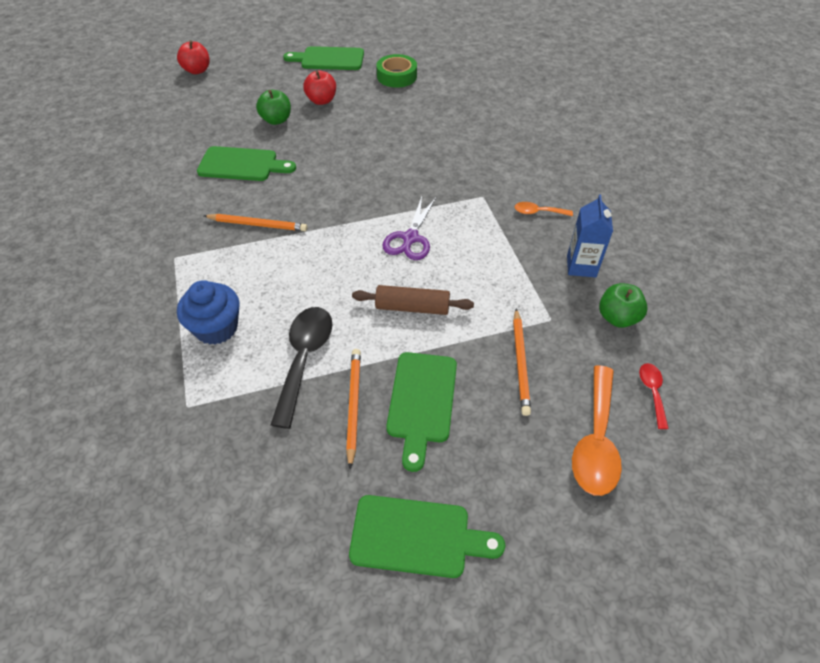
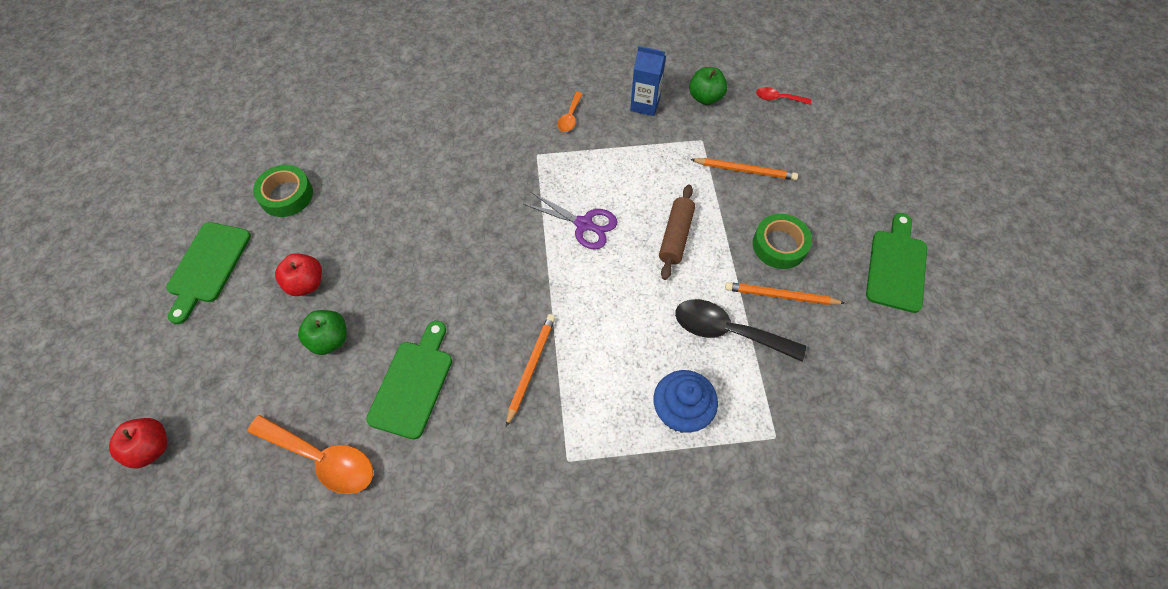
camera: 80 degrees left, 10 degrees up
(421, 402) = (779, 245): green cutting board -> green tape
(595, 440) = (818, 142): orange spoon -> orange spoon (322, 458)

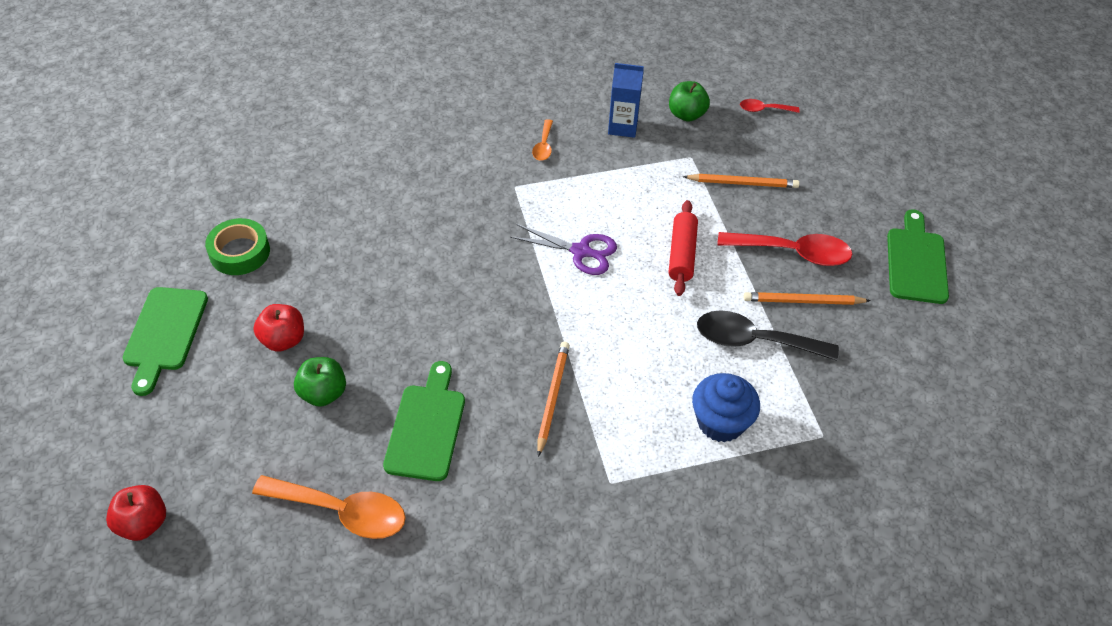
camera: 10 degrees left, 10 degrees down
(675, 236) = (682, 254): brown rolling pin -> red rolling pin
(779, 245) = (792, 253): green tape -> red spoon

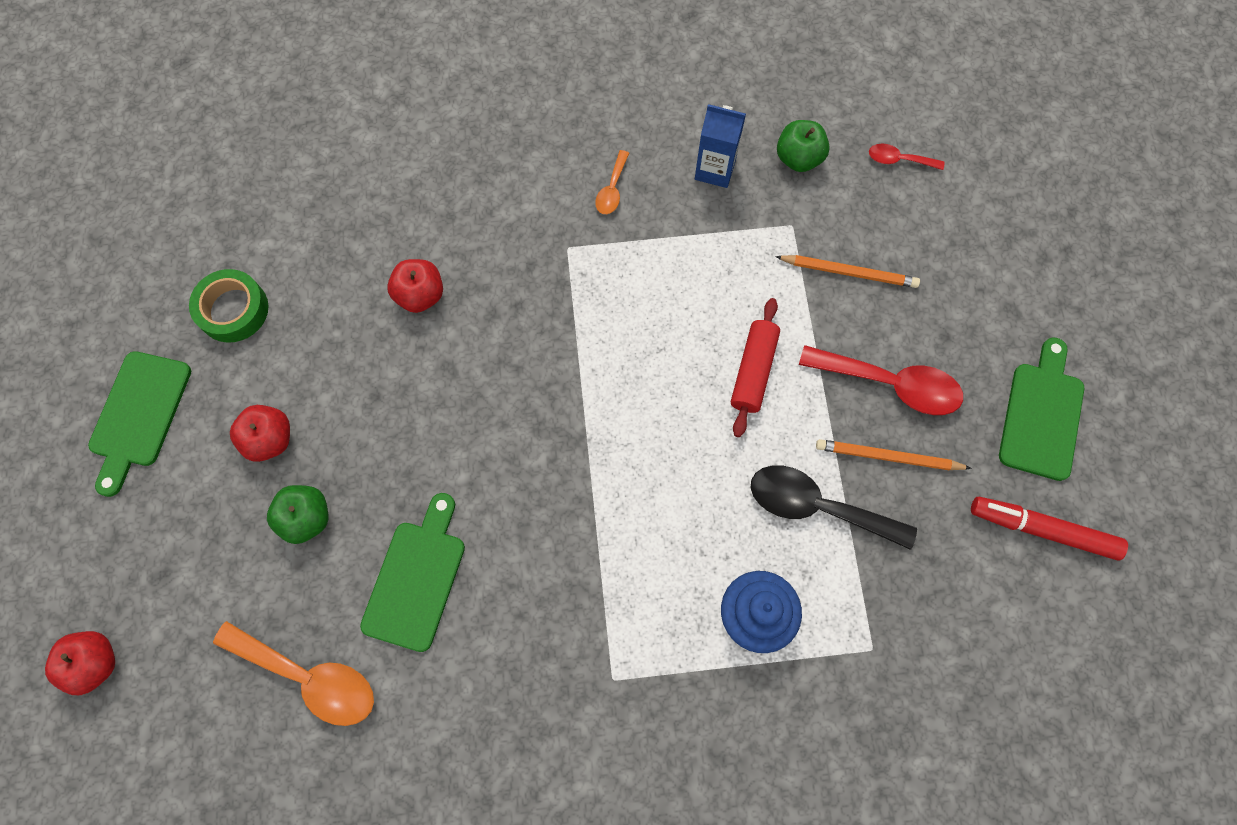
camera: 10 degrees right, 20 degrees up
(398, 228) = (420, 295): none -> red apple
(552, 397) = (565, 557): orange pencil -> none
(581, 251) = (632, 353): purple scissors -> none
(937, 338) = (1042, 529): none -> red marker

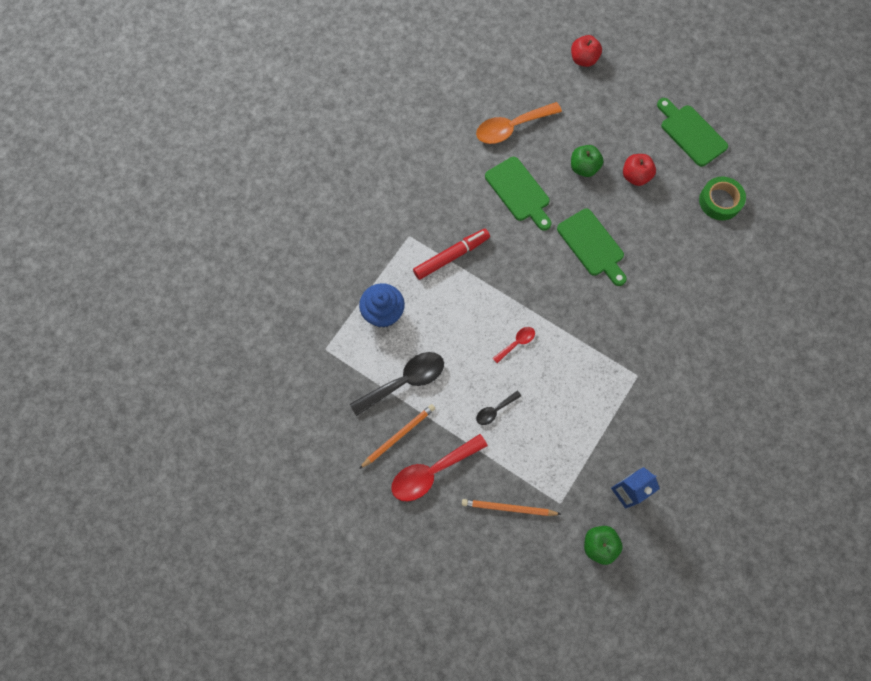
camera: 130 degrees right, 0 degrees up
(420, 295) = (663, 287): red apple -> none
(612, 189) = (656, 425): orange spoon -> none
(753, 371) = (495, 410): red rolling pin -> black spoon
(849, 272) = (508, 508): orange pencil -> orange pencil turned 45 degrees clockwise
(899, 160) = (553, 604): red spoon -> red spoon (516, 343)
(1042, 415) = (352, 533): green cutting board -> green cutting board (592, 245)
(1042, 529) = (303, 476): red marker -> red marker (451, 256)

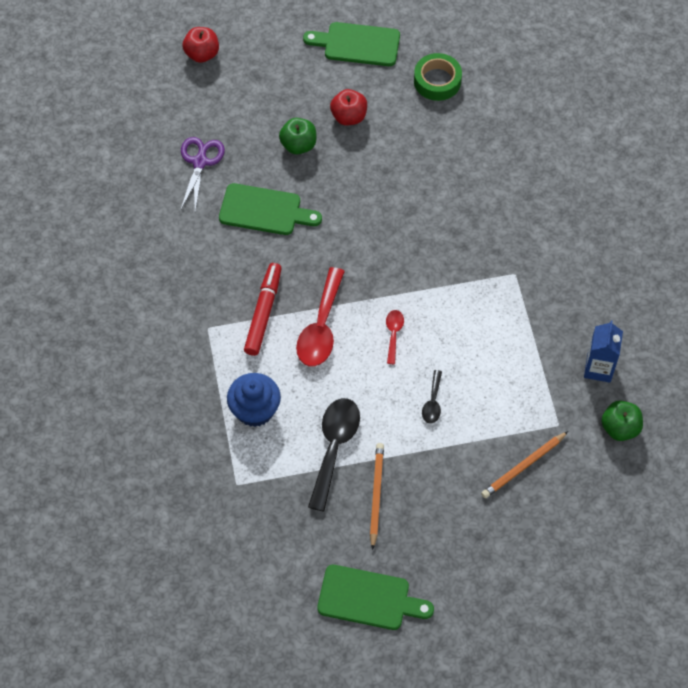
camera: 45 degrees left, 10 degrees down
(432, 471) = (433, 496): red spoon -> red spoon (321, 327)
(511, 127) = (200, 162): orange spoon -> purple scissors
(592, 245) = (372, 202): green cutting board -> green cutting board (368, 598)

